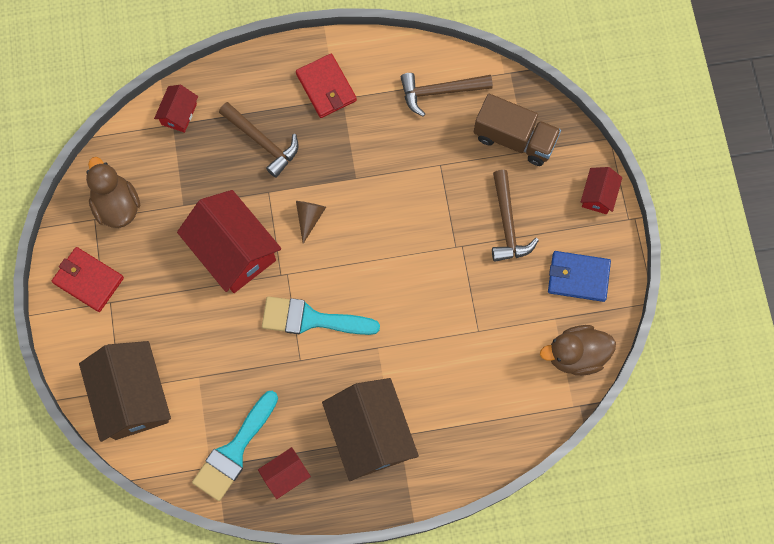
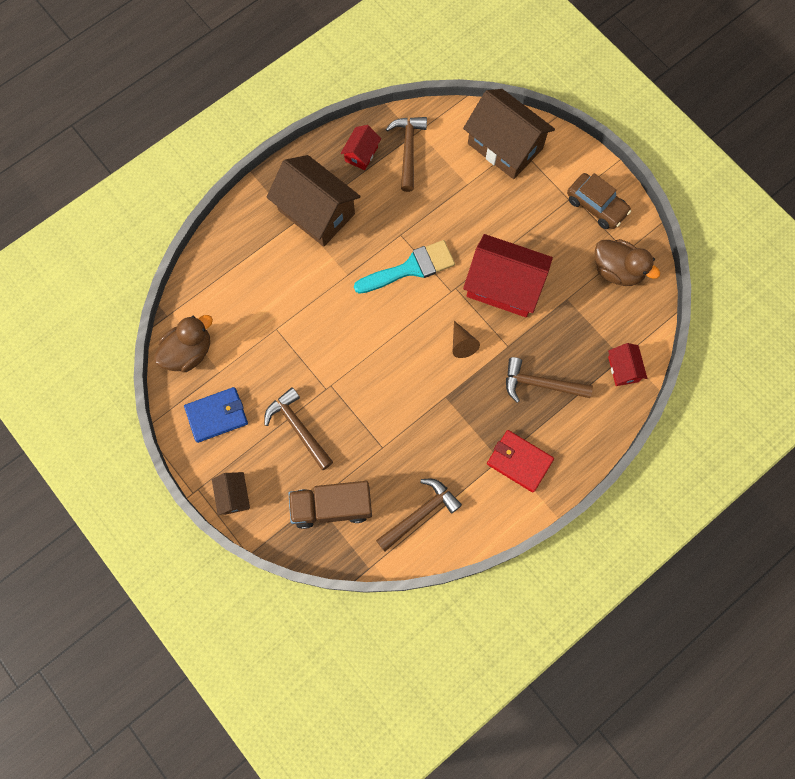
camera: 150 degrees right, 0 degrees up
(88, 280) = (596, 205): red wallet -> brown car
(234, 451) = (408, 150): turquoise brush -> brown hammer
(598, 195) = (234, 496): red house -> brown house

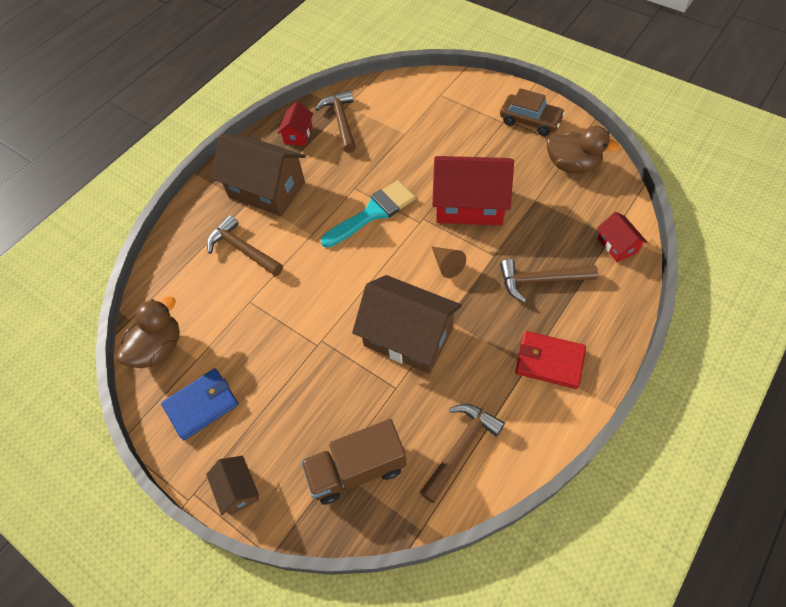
camera: 10 degrees left, 15 degrees down
(298, 428) = (296, 393): brown hammer -> brown hammer (243, 249)
(505, 146) = (429, 97): brown house -> brown house (408, 337)

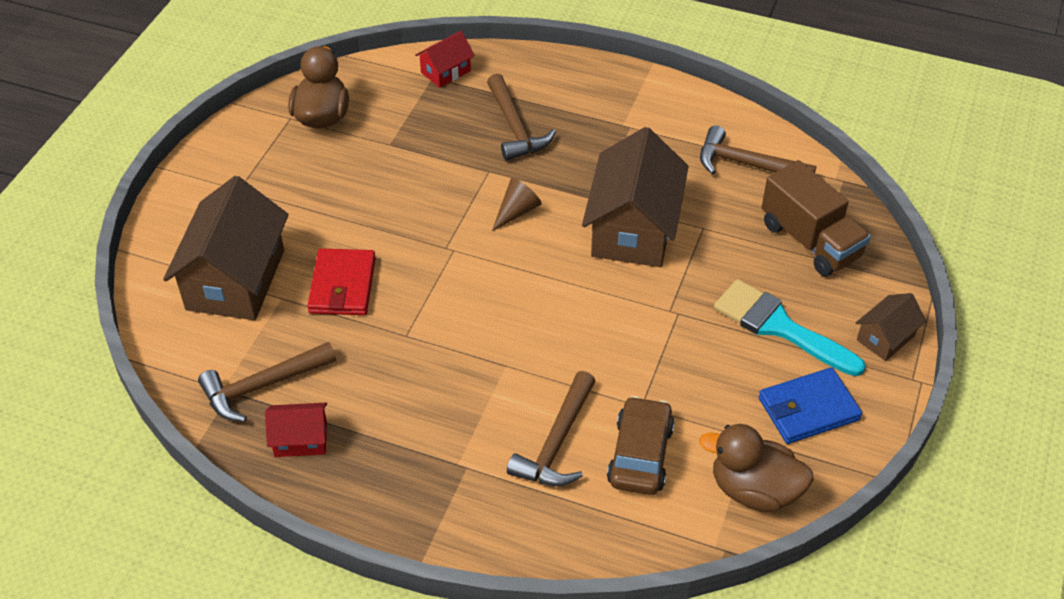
camera: 110 degrees left, 10 degrees down
(201, 405) = (808, 409): blue wallet -> blue wallet turned 60 degrees counterclockwise
(267, 189) = (432, 448): brown house -> brown house (235, 280)
(373, 213) = (449, 303): turquoise brush -> turquoise brush (779, 327)
(470, 204) = (411, 204): red house -> none
(530, 121) = (240, 164): brown car -> brown car (640, 455)
(549, 361) = (619, 111): red wallet -> red wallet (342, 285)

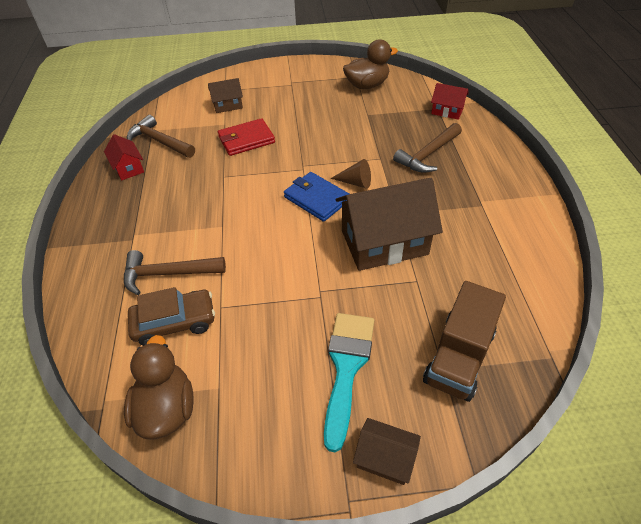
camera: 65 degrees right, 0 degrees up
(235, 280) = (227, 105): brown house -> brown house, size x0.49
(747, 164) = (507, 283): brown hammer -> none
(808, 409) = (268, 420): blue wallet -> blue wallet (317, 199)

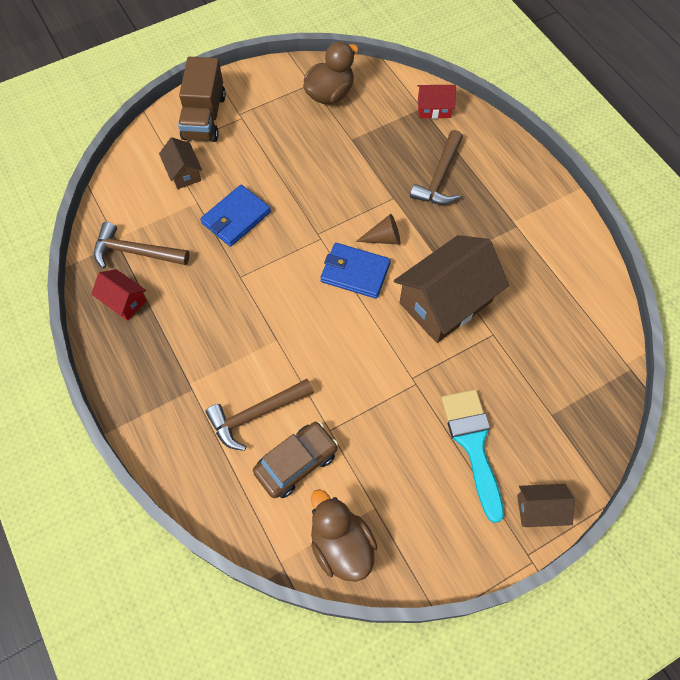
camera: 25 degrees left, 15 degrees up
(227, 105) = (184, 173): brown house -> brown house turned 75 degrees counterclockwise
(246, 140) = (236, 218): red wallet -> blue wallet
(458, 357) = (559, 397): brown truck -> brown truck (204, 117)

